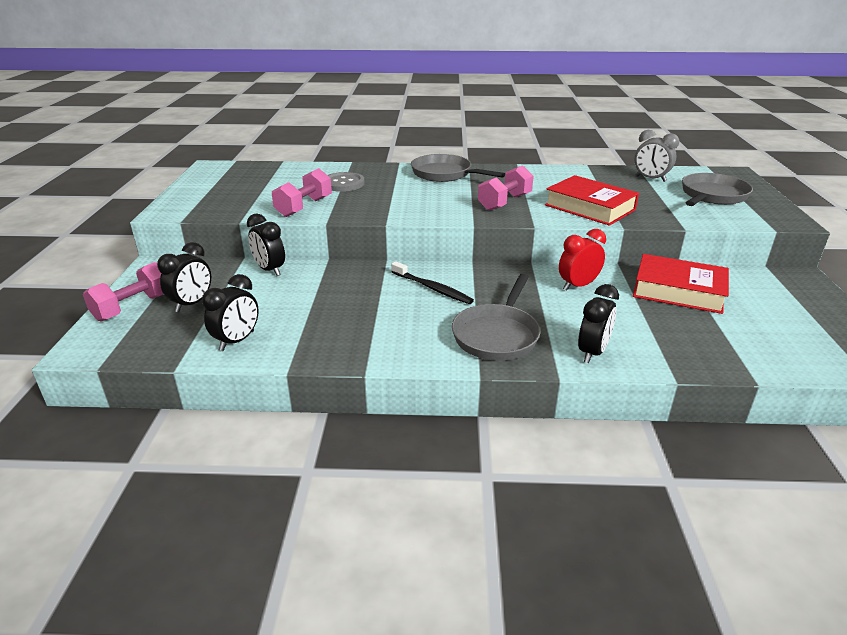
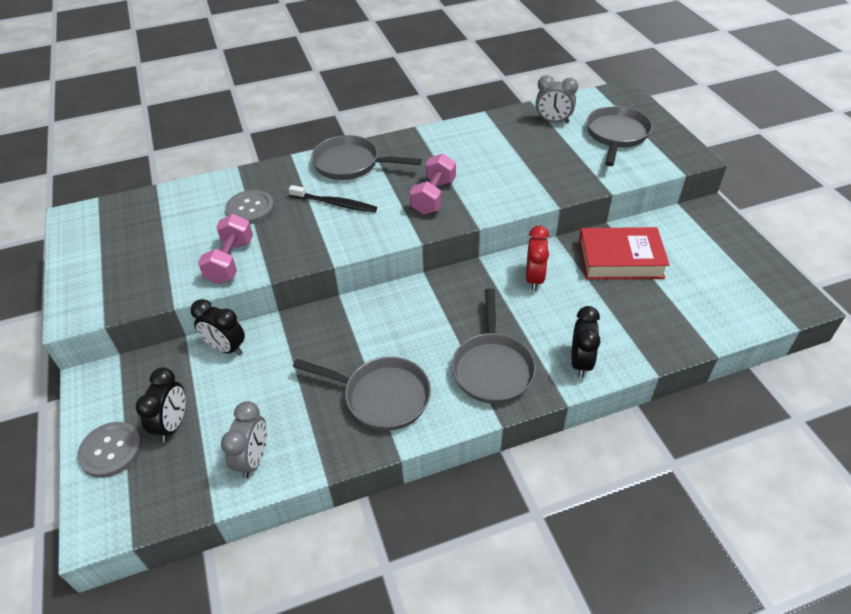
camera: 20 degrees left, 15 degrees up
(133, 307) = (111, 450): pink dumbbell -> grey button
(237, 341) = (253, 459): black clock -> grey clock
(377, 329) = (382, 397): none -> grey pan
(432, 288) = (405, 324): black toothbrush -> black toothbrush (335, 204)
(578, 286) = (534, 279): red clock -> red clock turned 150 degrees clockwise
(589, 207) = (516, 183): red book -> none

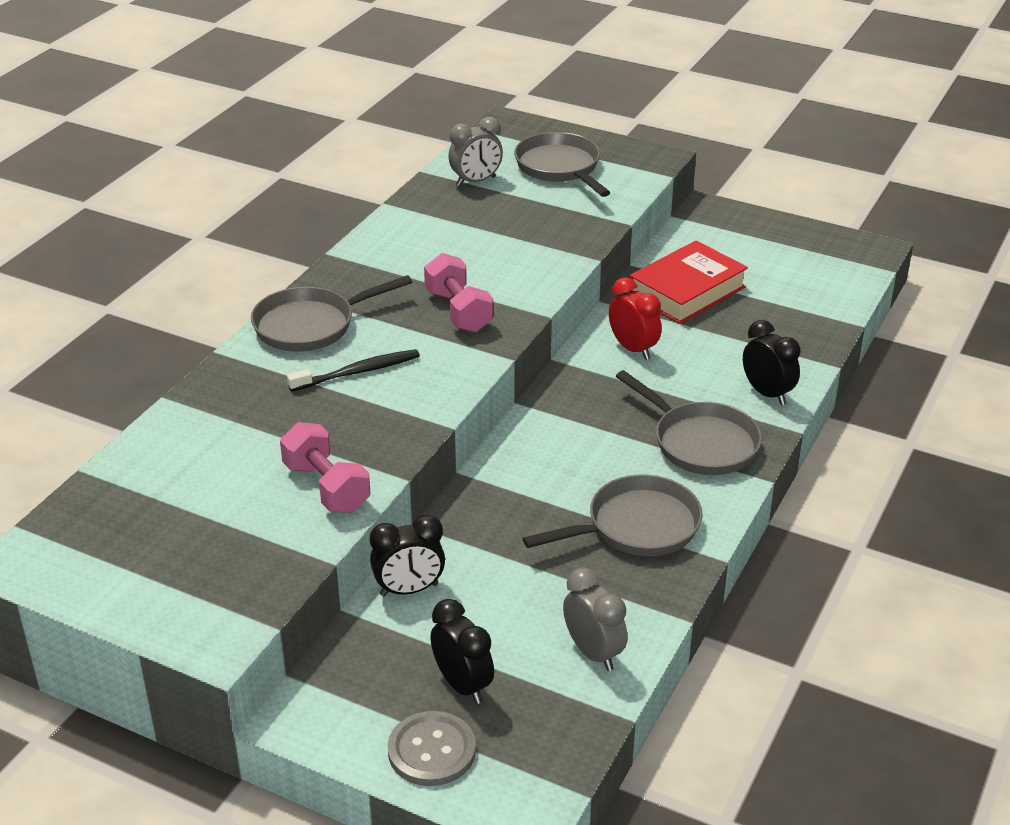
camera: 45 degrees left, 10 degrees down
(250, 209) = (260, 428): grey button -> none

